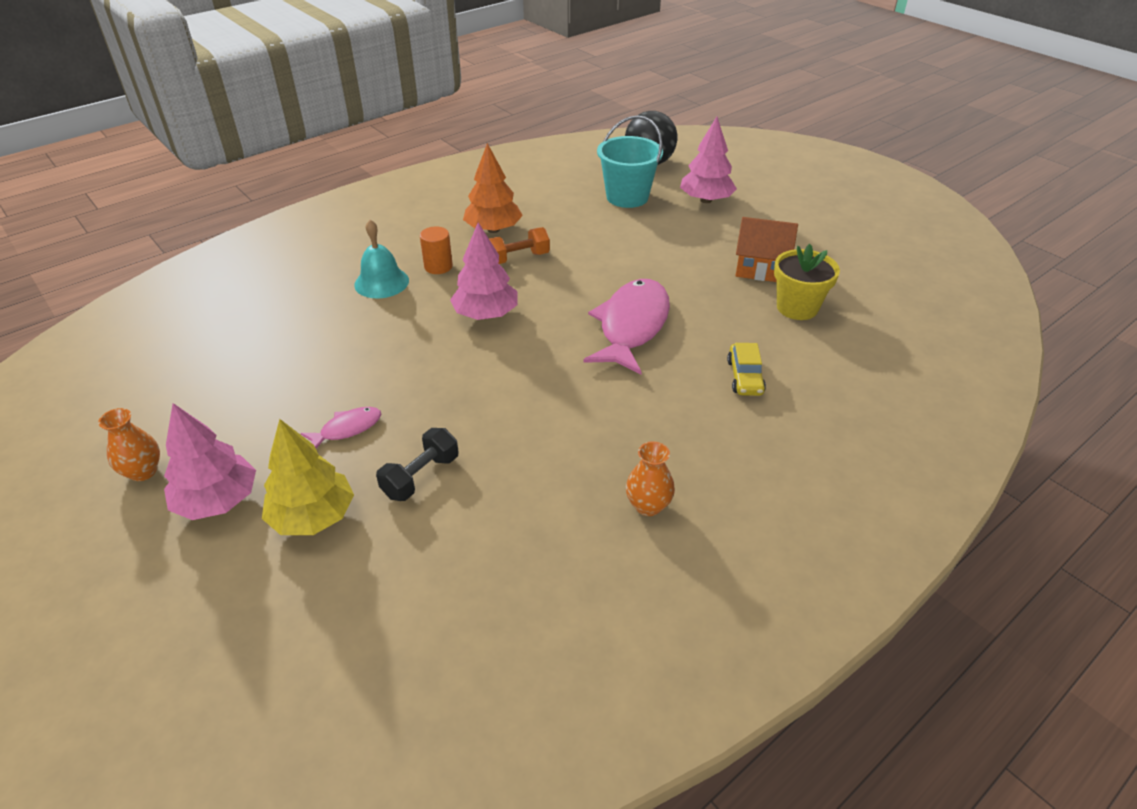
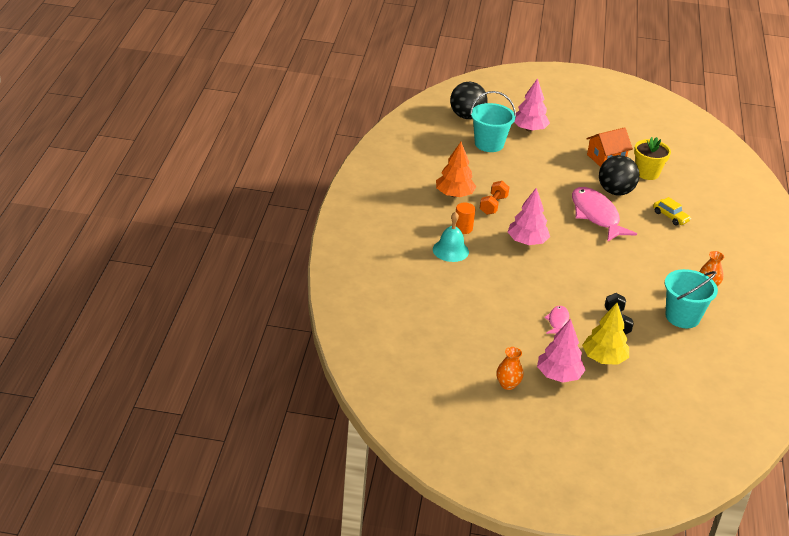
camera: 45 degrees left, 5 degrees down
(529, 528) = (682, 317): none -> turquoise bucket
(709, 310) = (615, 191): none -> black ball

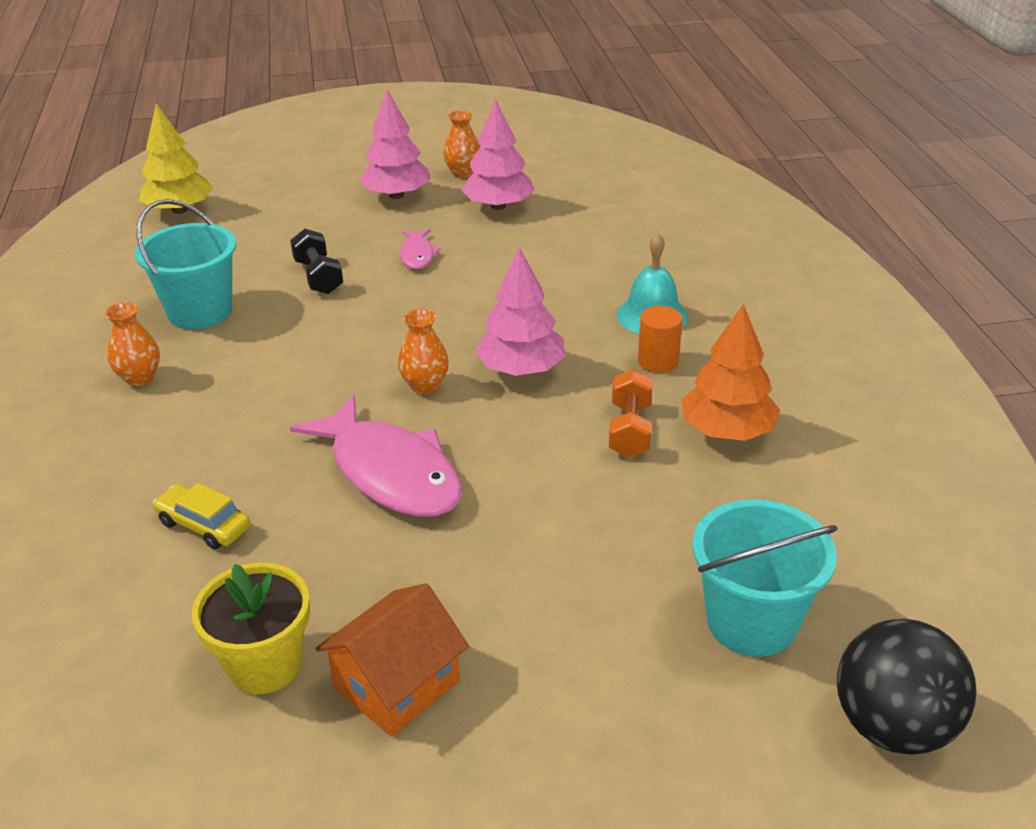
camera: 165 degrees right, 0 degrees up
(529, 129) = (674, 738): pink tree -> pink tree (498, 206)
(573, 246) = (425, 385): none -> orange vase
(604, 358) = (334, 227): yellow tree -> yellow tree (179, 210)
(615, 191) = (353, 562): black ball -> none

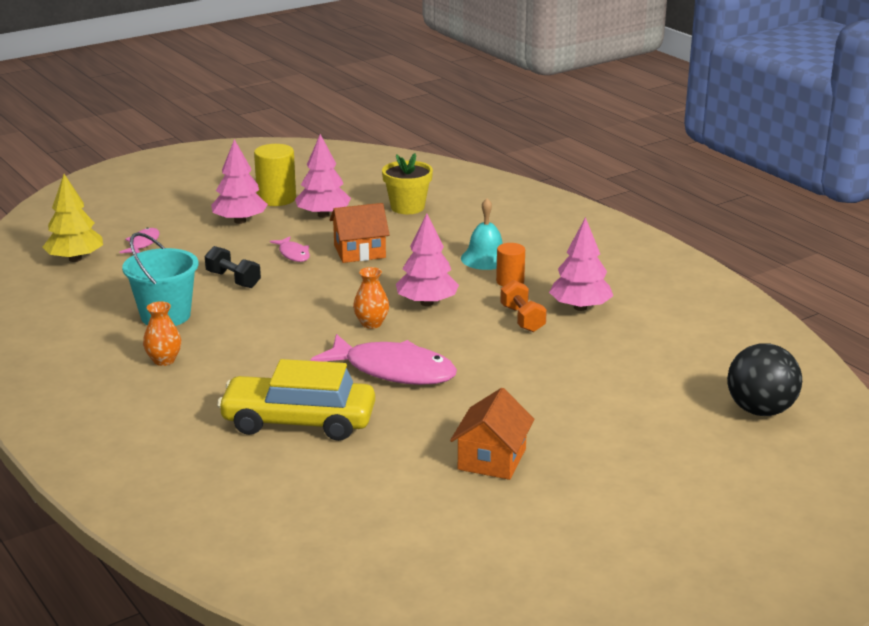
camera: 25 degrees left, 10 degrees down
(204, 525) = (298, 421): yellow car -> yellow car, size x2.13
(265, 665) = (406, 471): yellow flower pot -> yellow flower pot (407, 207)
(266, 204) = (143, 244): none -> pink fish
(463, 173) = (276, 199): orange vase -> yellow cylinder
(499, 269) = (359, 251): none -> orange house
(727, 431) = (580, 307): orange tree -> pink tree
(751, 622) = (661, 387): turquoise bucket -> none

